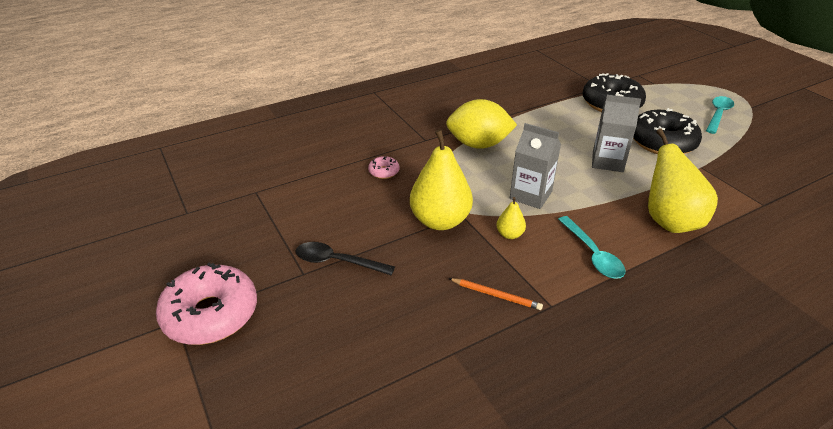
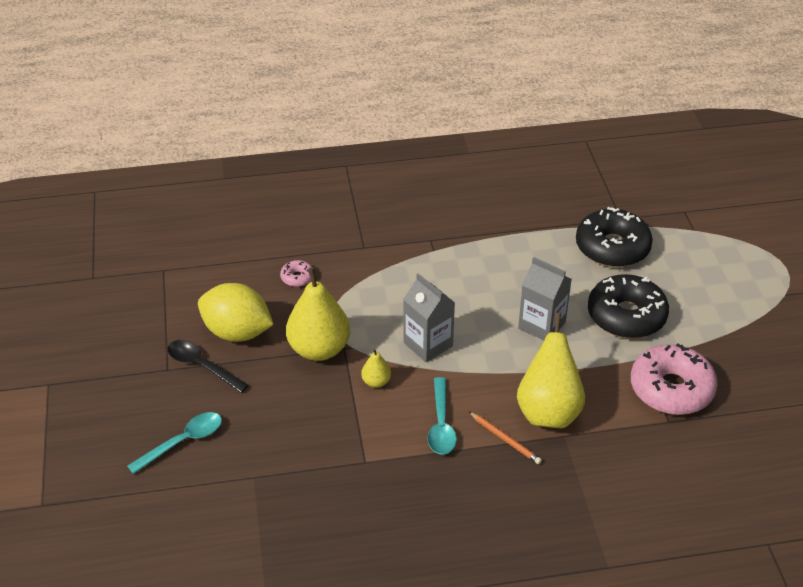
camera: 20 degrees right, 5 degrees up
(211, 314) = (76, 386): pink donut -> pink donut (671, 389)
(478, 144) = (416, 267): yellow lemon -> yellow lemon (237, 332)
(496, 295) = (322, 438): orange pencil -> orange pencil (505, 439)
(718, 115) = (731, 295): turquoise spoon -> turquoise spoon (183, 442)

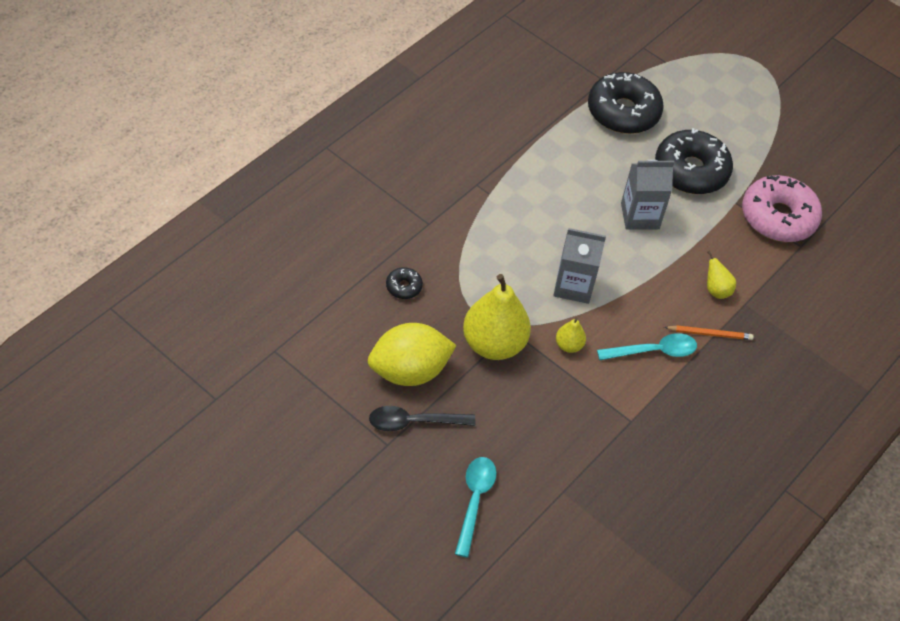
camera: 45 degrees left, 10 degrees up
(297, 277) = (404, 287): pink donut -> black donut
(441, 424) = (653, 351): turquoise spoon -> turquoise spoon turned 60 degrees counterclockwise
(548, 411) = (716, 290): yellow pear -> yellow pear, size x0.46

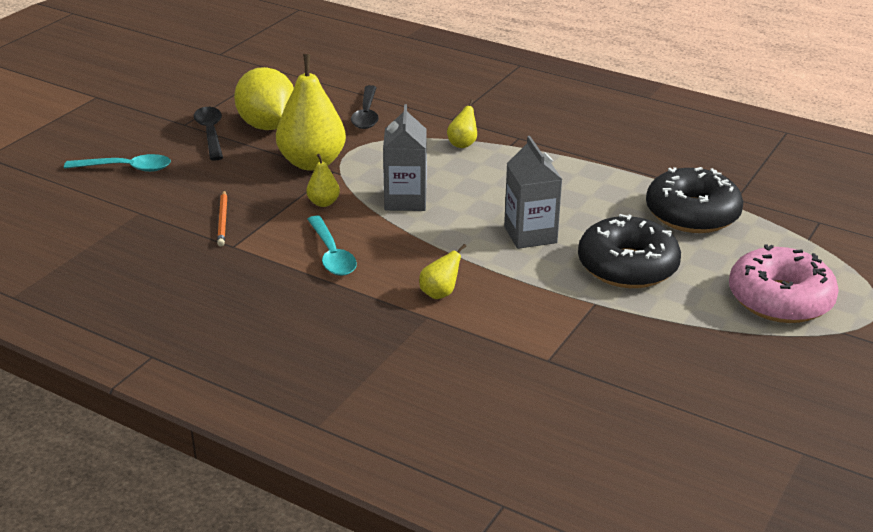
camera: 85 degrees right, 20 degrees down
(404, 287) = (366, 114): black donut -> black spoon
(481, 226) = (462, 144): none -> yellow pear
(709, 334) = (370, 291): orange pencil -> orange pencil (223, 220)
(778, 217) = (589, 338): pink donut -> pink donut (780, 299)

